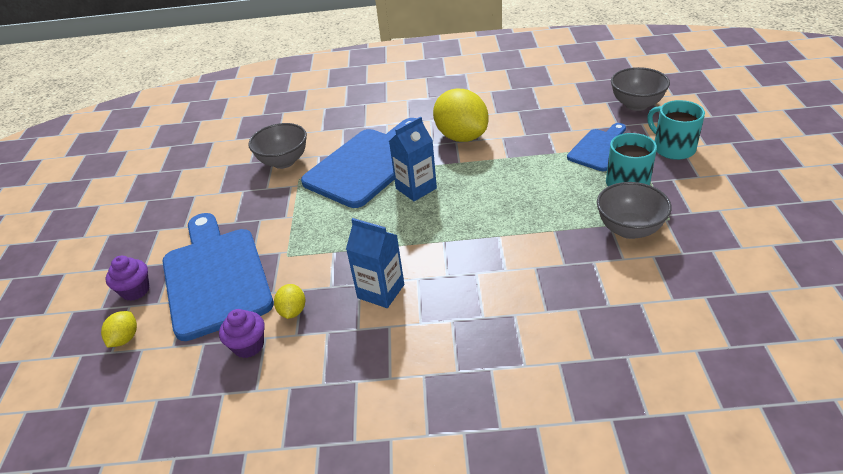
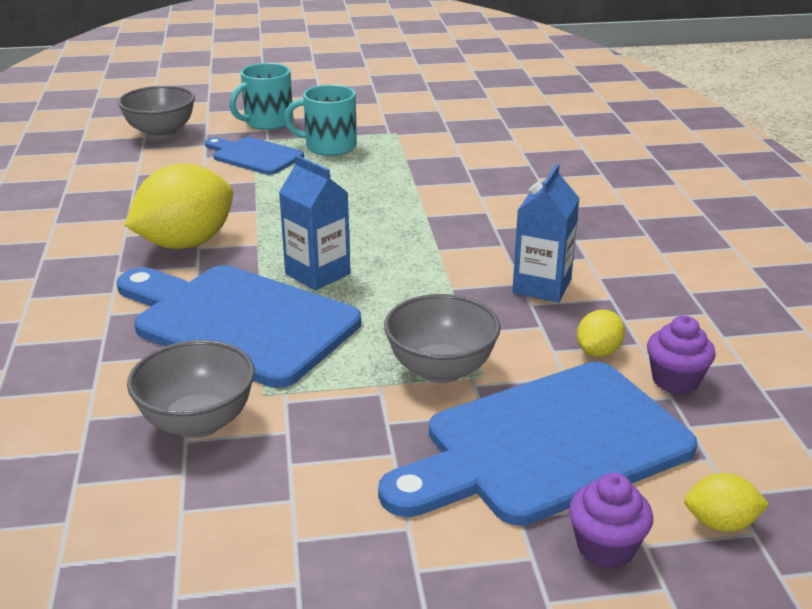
camera: 100 degrees left, 10 degrees down
(293, 311) = (598, 351): yellow lemon -> yellow lemon turned 45 degrees counterclockwise
(629, 229) = (413, 150): grey bowl -> grey bowl (441, 370)

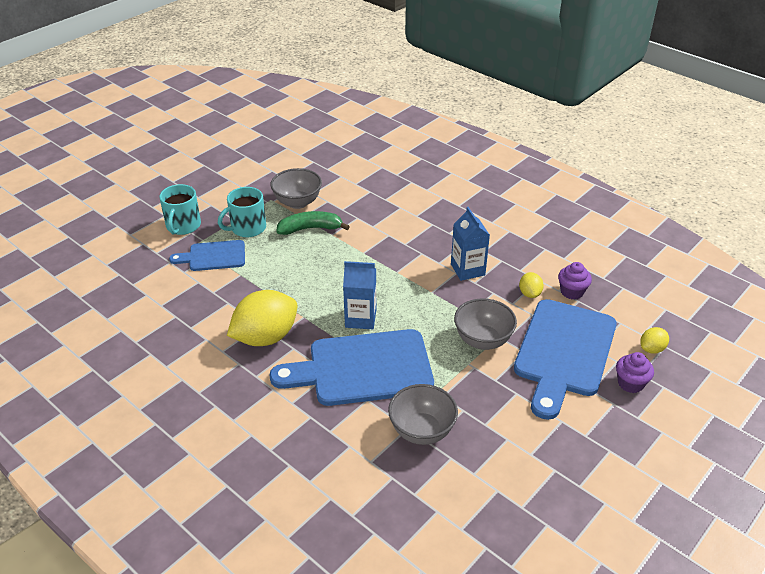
camera: 40 degrees left, 10 degrees up
(161, 133) = (126, 266): grey bowl -> grey bowl (297, 202)
(186, 243) = (265, 337): yellow lemon -> yellow lemon turned 45 degrees clockwise
(398, 171) = (310, 229): none -> green banana

